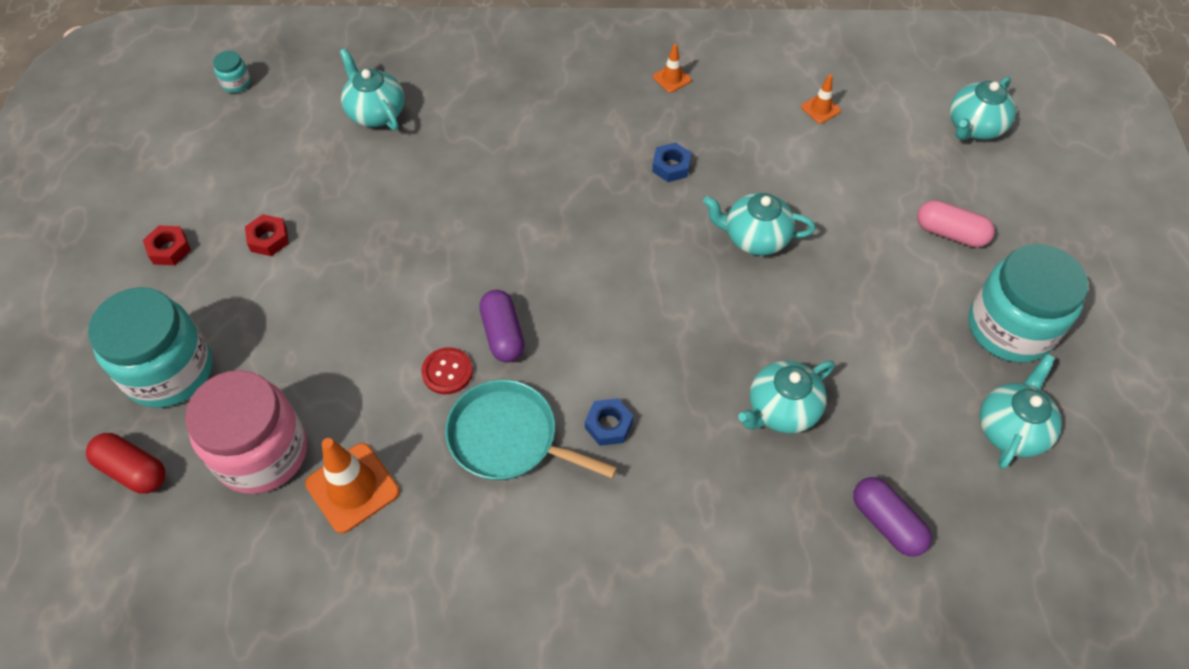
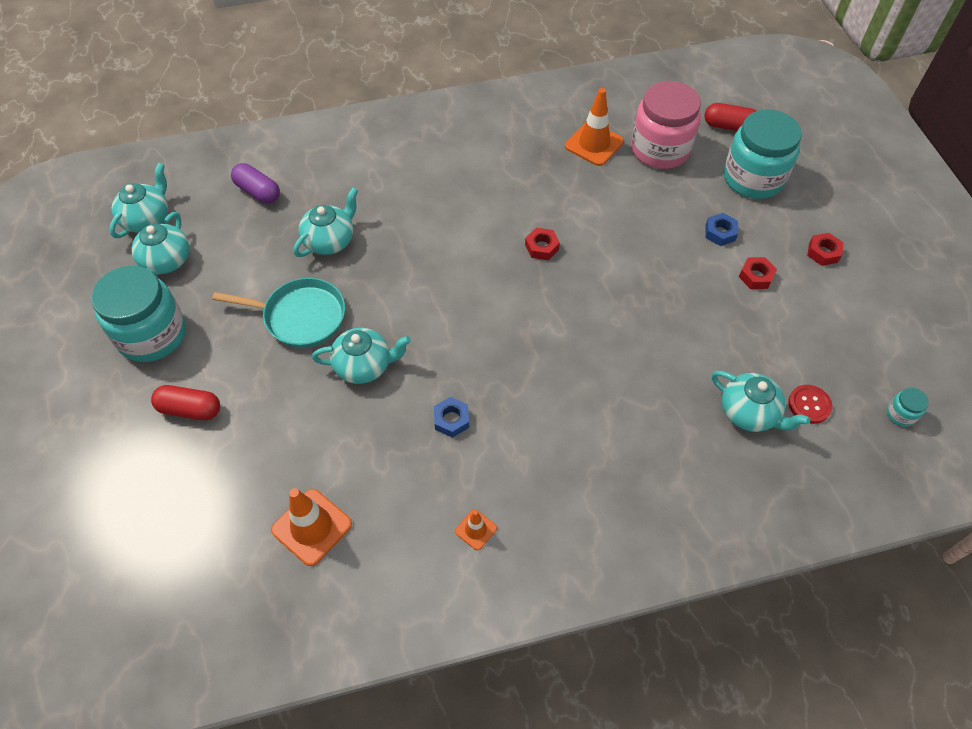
camera: 165 degrees right, 0 degrees up
(447, 372) = (569, 216): red button -> red button (809, 405)
(503, 334) = (542, 247): purple capsule -> red nut
(508, 437) = (511, 187): turquoise pan -> turquoise pan (301, 316)
(608, 425) = (447, 207): blue nut -> blue nut (720, 233)
(820, 109) = (311, 527): orange traffic cone -> orange traffic cone, size x1.89
(950, 233) = (190, 409): pink capsule -> red capsule
(974, 127) = (148, 542): turquoise teapot -> turquoise teapot (147, 219)

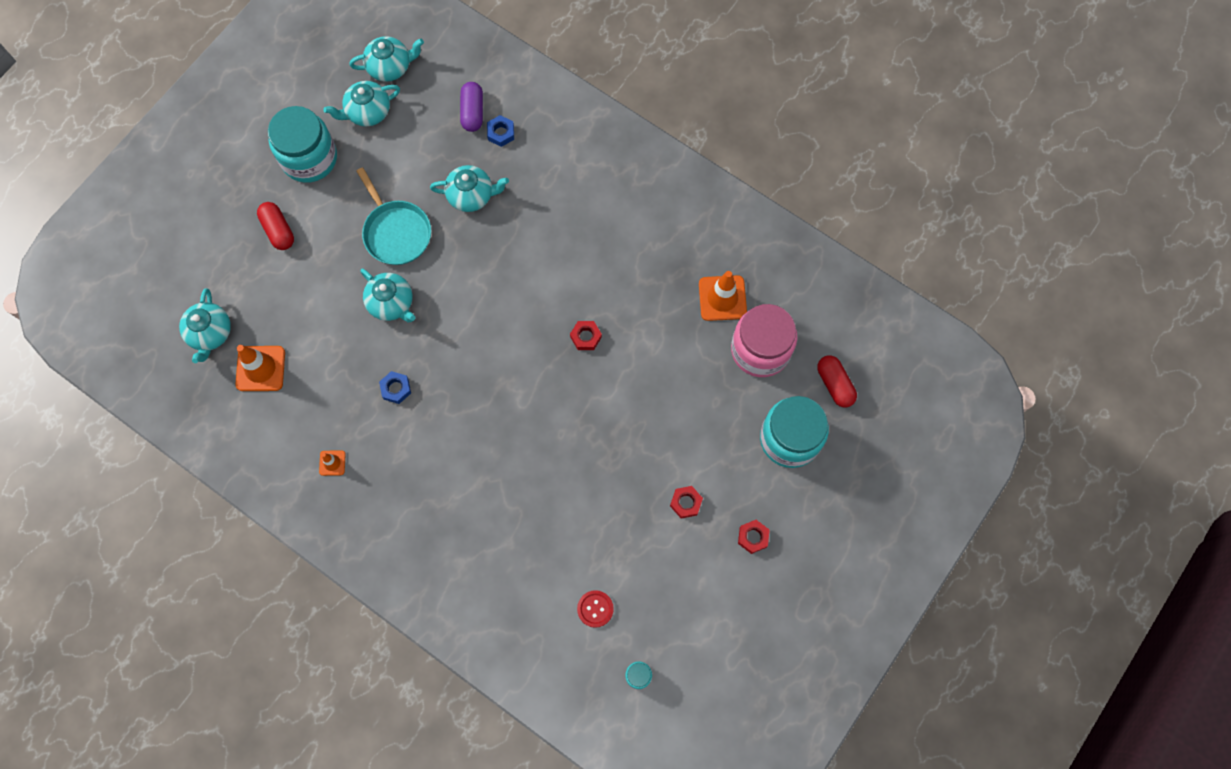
camera: 50 degrees right, 15 degrees up
(720, 233) = (708, 450): blue nut -> blue nut (501, 133)
(749, 413) = (555, 572): turquoise teapot -> turquoise teapot (210, 333)

